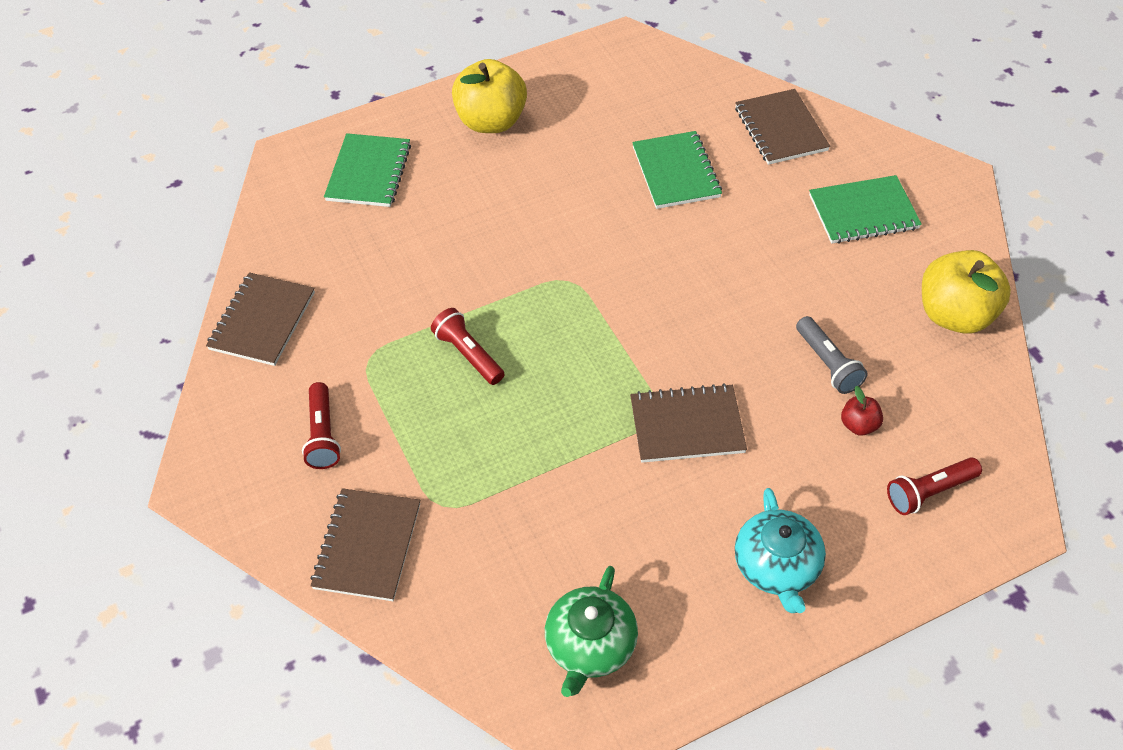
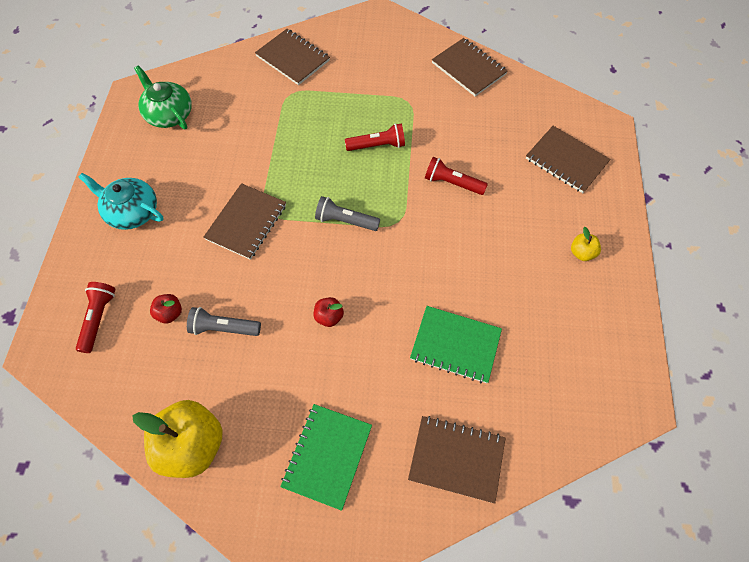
camera: 120 degrees right, 10 degrees up
(323, 435) = (371, 66): red flashlight -> red flashlight (452, 183)
(368, 172) = (566, 160): green notebook -> brown notebook
(491, 121) = (581, 253): yellow apple -> yellow apple, size x0.45
(605, 329) = (345, 221): none -> grey flashlight
(733, 281) = (329, 316): none -> red apple

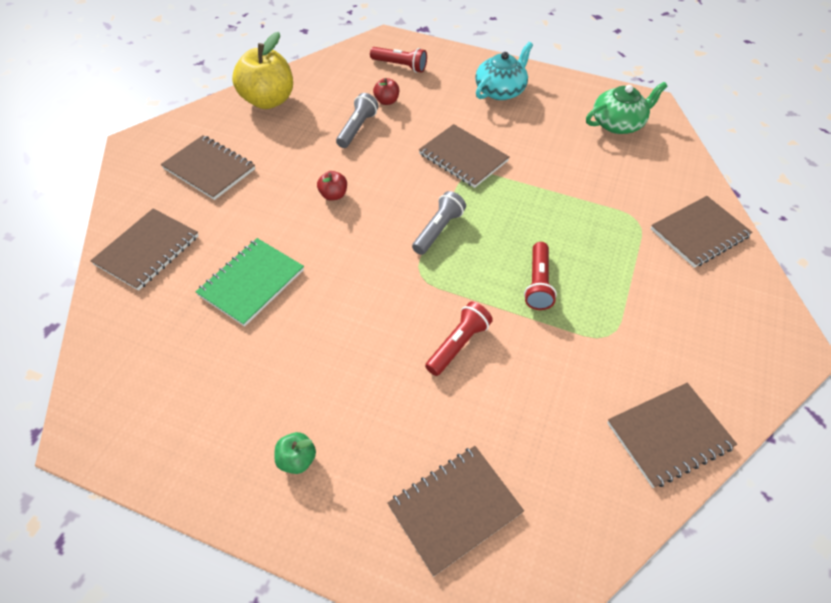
camera: 105 degrees right, 10 degrees down
(327, 456) = (209, 169): green notebook -> brown notebook
(581, 253) = (297, 459): yellow apple -> green apple

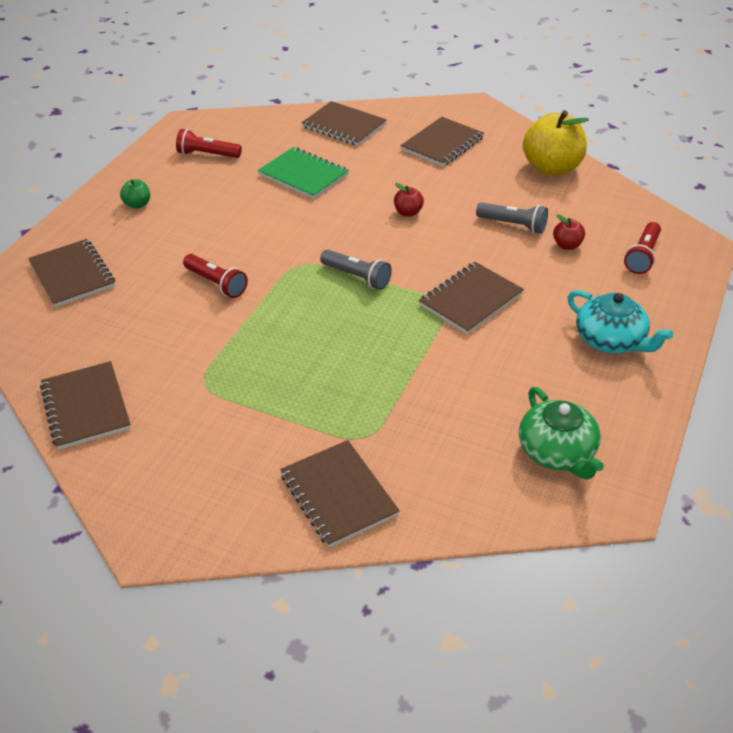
camera: 95 degrees right, 10 degrees down
(537, 283) = (278, 340): red flashlight -> red flashlight (207, 154)

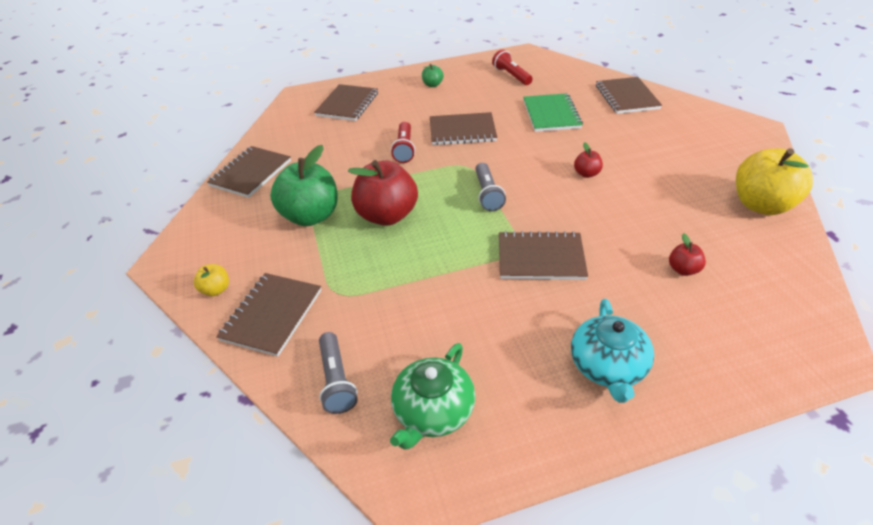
camera: 50 degrees right, 0 degrees up
(228, 399) = (310, 216): none -> green apple
(250, 520) = (216, 290): none -> yellow apple
(300, 350) = (387, 215): none -> red apple
(442, 144) = (686, 142): brown notebook -> brown notebook (462, 131)
(513, 225) = (657, 227): grey flashlight -> grey flashlight (336, 380)
(642, 256) = (747, 323): red flashlight -> none

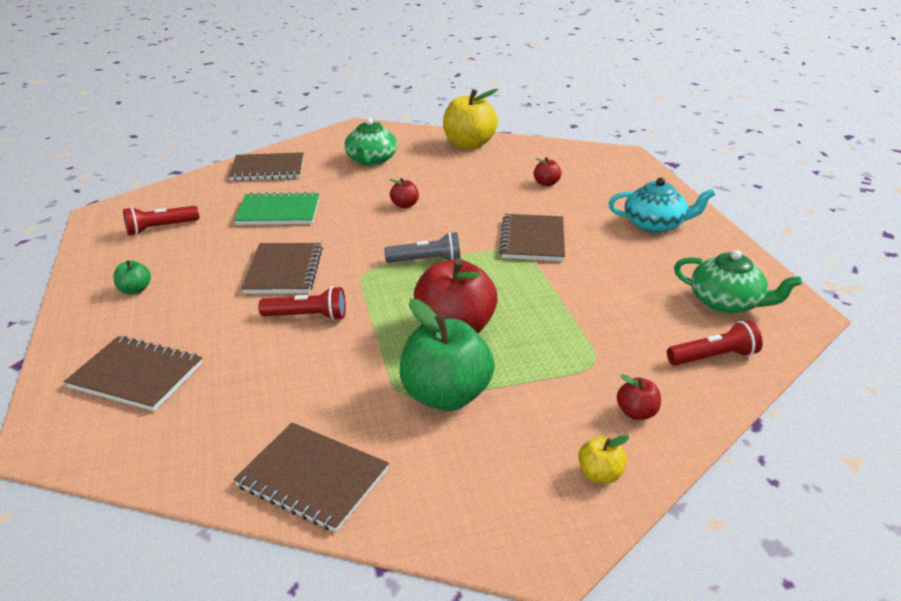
camera: 90 degrees left, 10 degrees down
(272, 315) = (636, 413): brown notebook -> red apple
(336, 380) = (714, 357): grey flashlight -> red flashlight
(676, 145) = (371, 160): none -> green teapot

